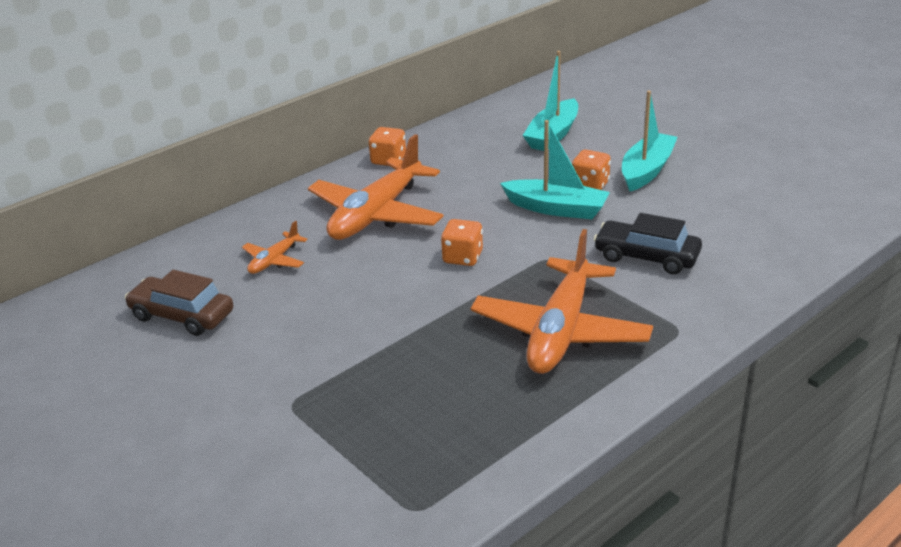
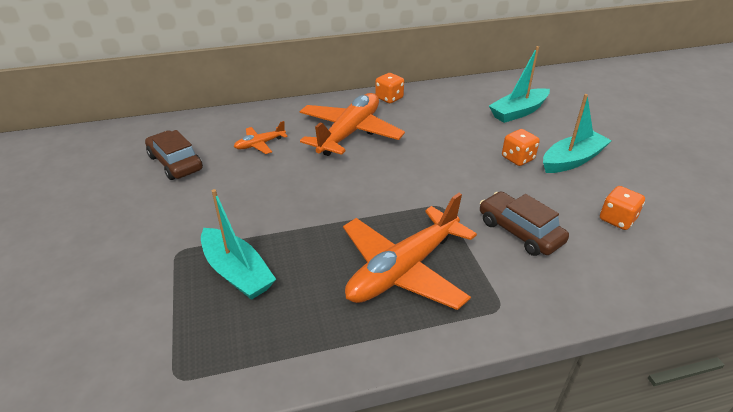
camera: 25 degrees right, 5 degrees up
(376, 214) = (350, 133): orange plane -> orange plane turned 150 degrees clockwise
(462, 257) = (380, 184): orange dice -> orange dice (617, 219)
(556, 209) = (478, 169): turquoise boat -> turquoise boat (237, 272)
(646, 257) = (520, 231): black car -> brown car

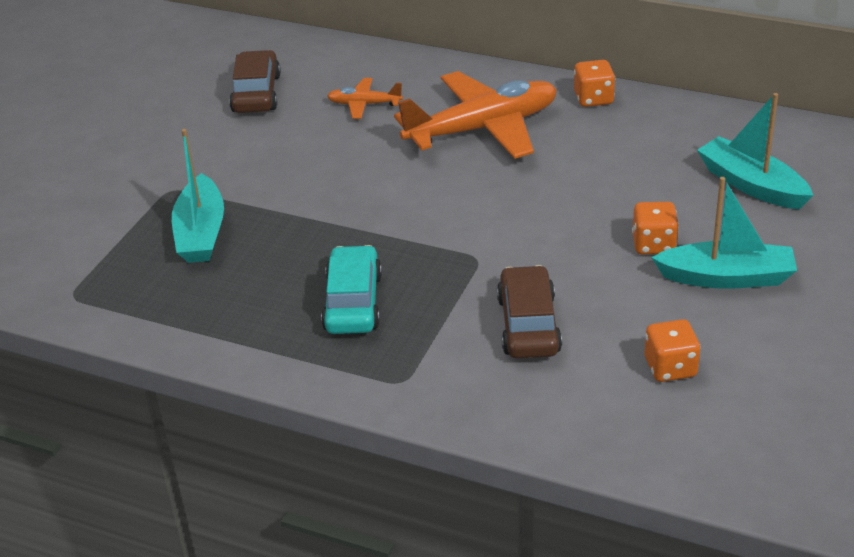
camera: 40 degrees right, 0 degrees up
(403, 269) = (353, 302): orange plane -> turquoise car
(518, 112) = (751, 185): turquoise boat -> turquoise boat turned 45 degrees clockwise

